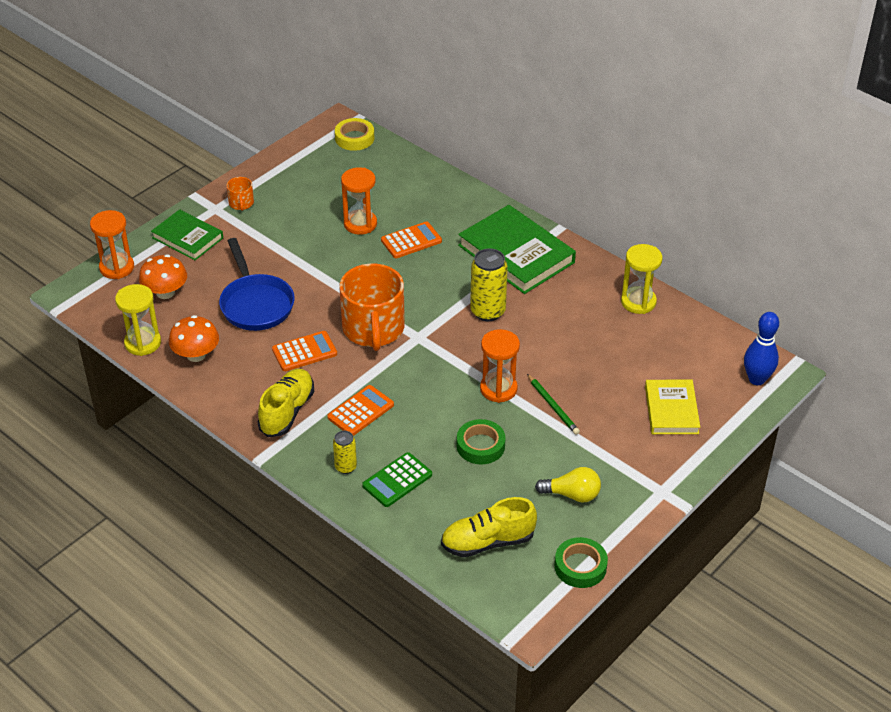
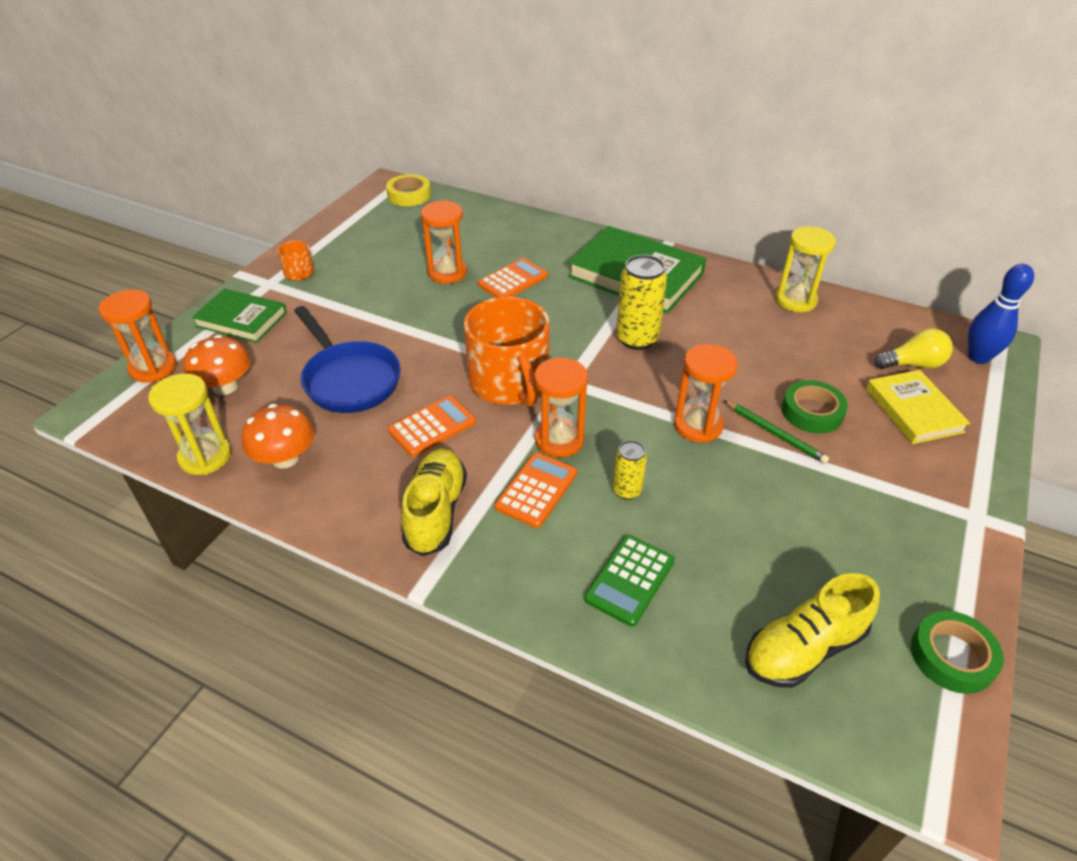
camera: 15 degrees left, 0 degrees up
(345, 467) = (548, 576): yellow can -> yellow can (627, 490)
(391, 379) = (559, 440): none -> orange hourglass
(480, 446) = (715, 504): green tape -> green tape (812, 412)
(572, 494) = (871, 547): yellow light bulb -> yellow light bulb (912, 364)

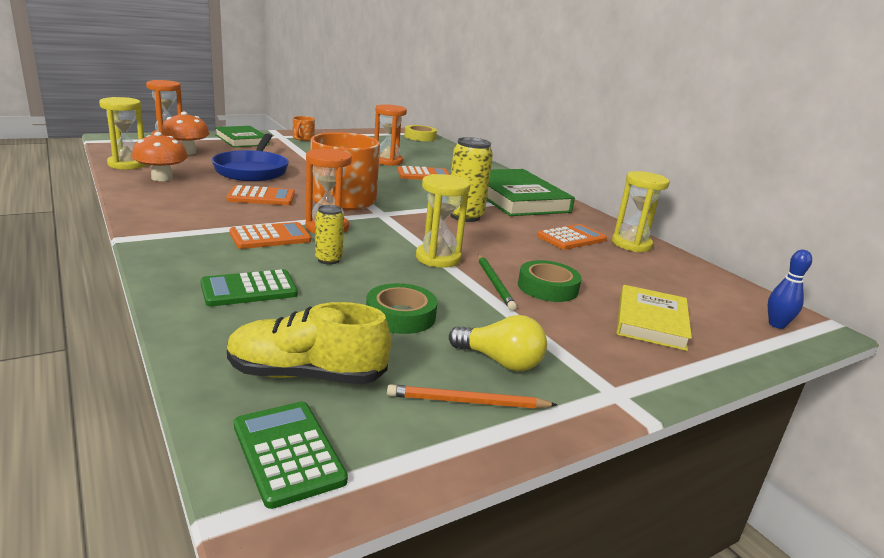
camera: 30 degrees right, 20 degrees down
(436, 512) = (195, 220): yellow shoe -> none
(698, 425) = (438, 258): orange hourglass -> yellow hourglass
(748, 320) = (571, 238): none -> orange calculator
(892, 731) = (288, 453): none -> green calculator
(912, 364) = (693, 303): yellow light bulb -> yellow light bulb (500, 361)
(918, 595) = (467, 402): none -> orange pencil
(952, 656) = (432, 448): green tape -> green tape (400, 315)
(978, 357) = (776, 325): blue bowling pin -> blue bowling pin, size x0.67

